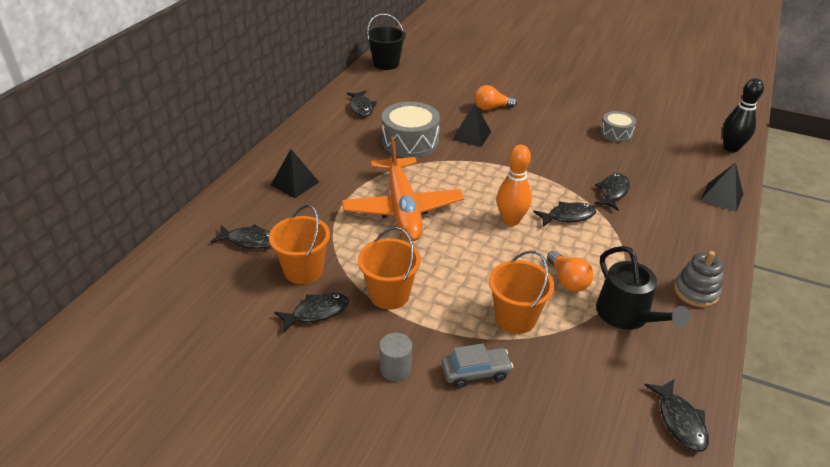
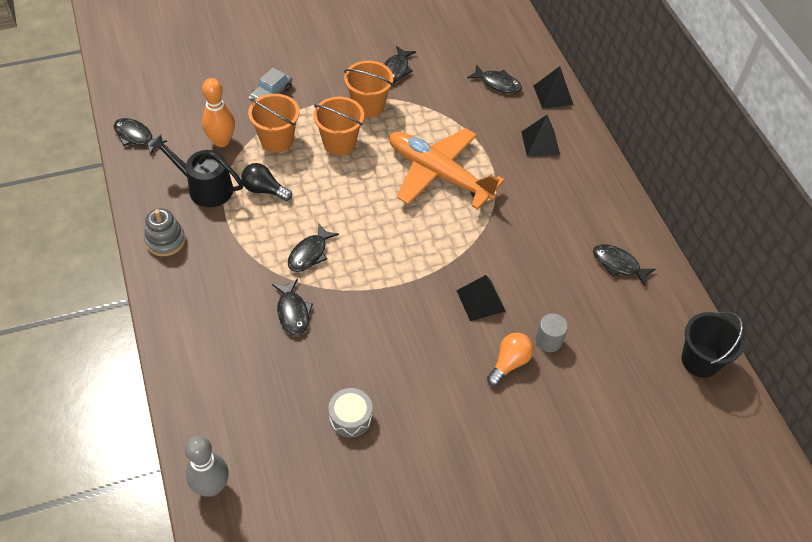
camera: 135 degrees right, 15 degrees up
(250, 241) = (498, 83): black fish -> black fish turned 120 degrees counterclockwise
(303, 270) = (438, 87): orange bucket -> orange bucket (339, 143)
(395, 368) = (316, 70): grey cylinder -> grey cylinder (548, 340)
(410, 141) = (521, 251): grey drum -> none
(511, 220) = (350, 218): orange bowling pin -> orange bowling pin (221, 141)
(567, 281) = (264, 190): orange light bulb -> black light bulb
(722, 197) = (188, 380): black pyramid -> black pyramid (553, 95)
(731, 148) = (211, 487): black bowling pin -> grey bowling pin

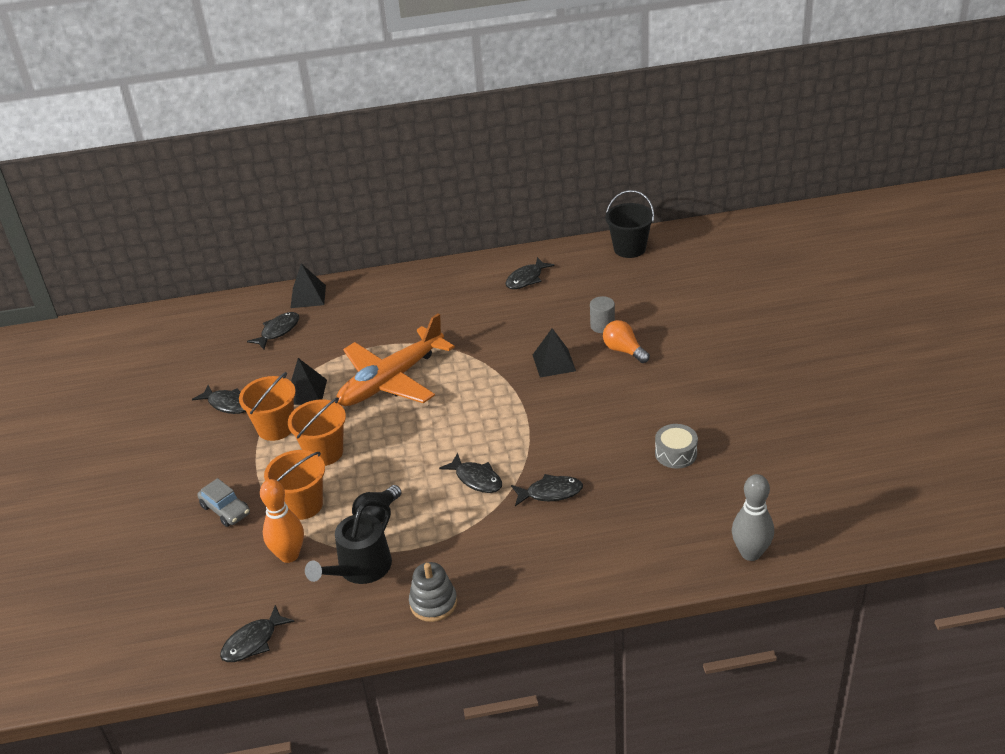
camera: 75 degrees left, 15 degrees down
(540, 143) = (369, 310): black pyramid -> black pyramid (305, 392)

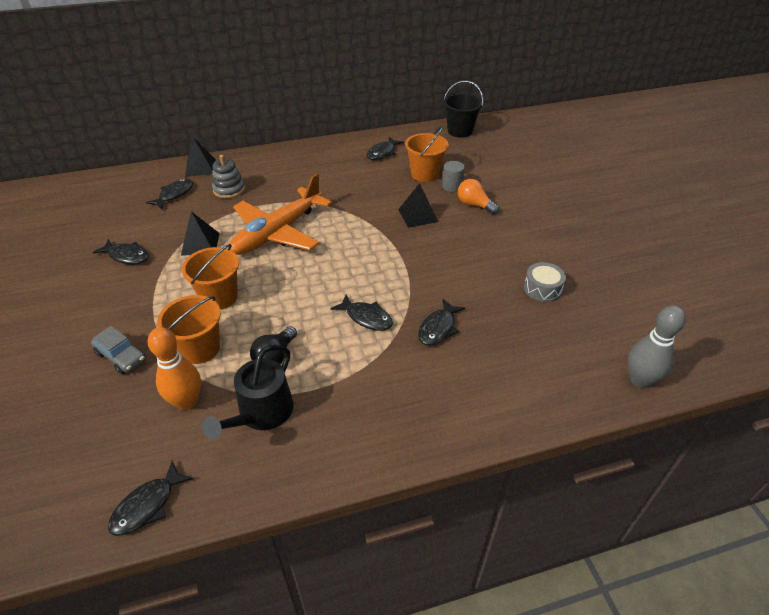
camera: 10 degrees left, 5 degrees up
(275, 428) = (172, 276): orange bucket -> orange bucket (425, 174)
(433, 603) = (341, 448): grey stacking toy -> grey stacking toy (229, 189)
(550, 493) = (438, 328): black fish -> black fish turned 135 degrees clockwise

